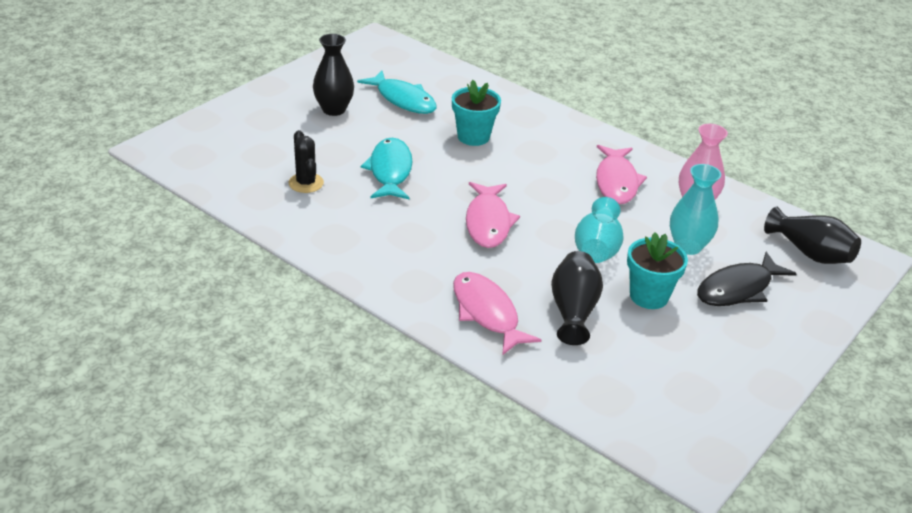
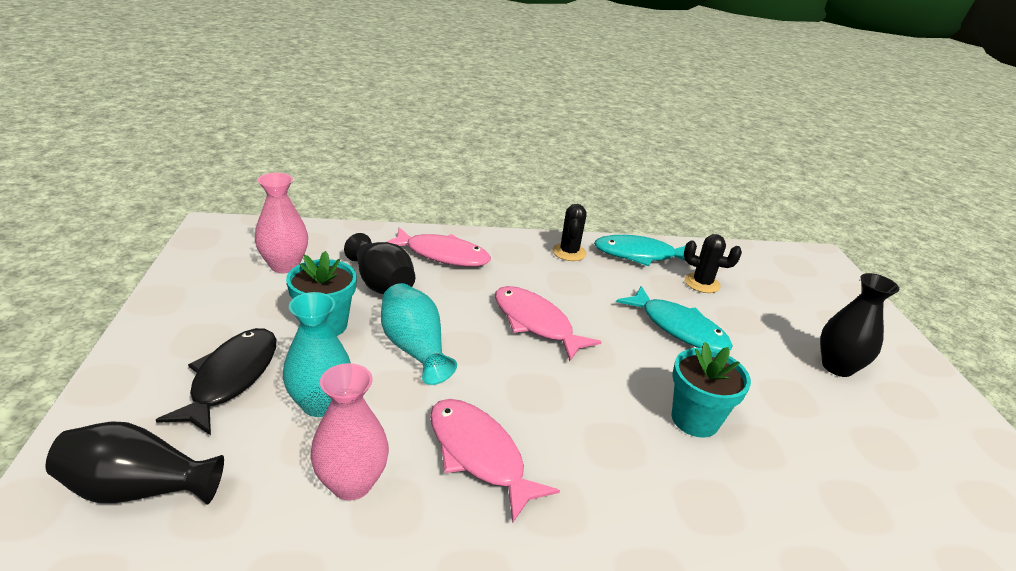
camera: 135 degrees right, 5 degrees down
(366, 259) = (569, 252): none -> black cactus
(403, 99) = (832, 427): turquoise fish -> turquoise fish (639, 255)
(646, 373) = (284, 265): none -> pink vase

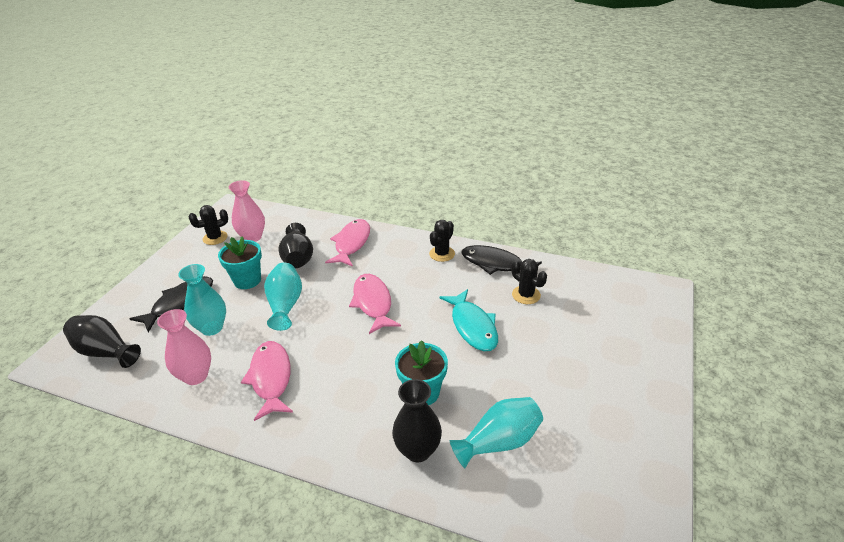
camera: 30 degrees right, 5 degrees up
(219, 274) = (215, 238): none -> black cactus
(442, 255) = (351, 243): pink fish -> pink fish turned 120 degrees counterclockwise
(639, 255) = (495, 264): turquoise fish -> black fish
(829, 454) = (499, 442): none -> turquoise vase
(837, 367) = (575, 383): black vase -> black vase (418, 450)

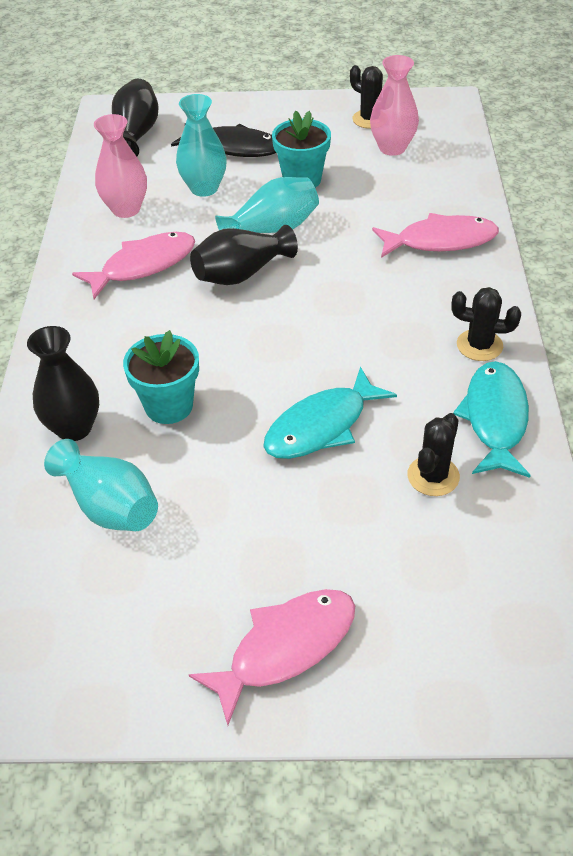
camera: 70 degrees right, 10 degrees up
(298, 258) = (373, 204): black vase -> black vase (241, 274)
(373, 303) = (318, 306): pink fish -> pink fish (285, 648)
(495, 264) = (495, 418): black fish -> turquoise fish

